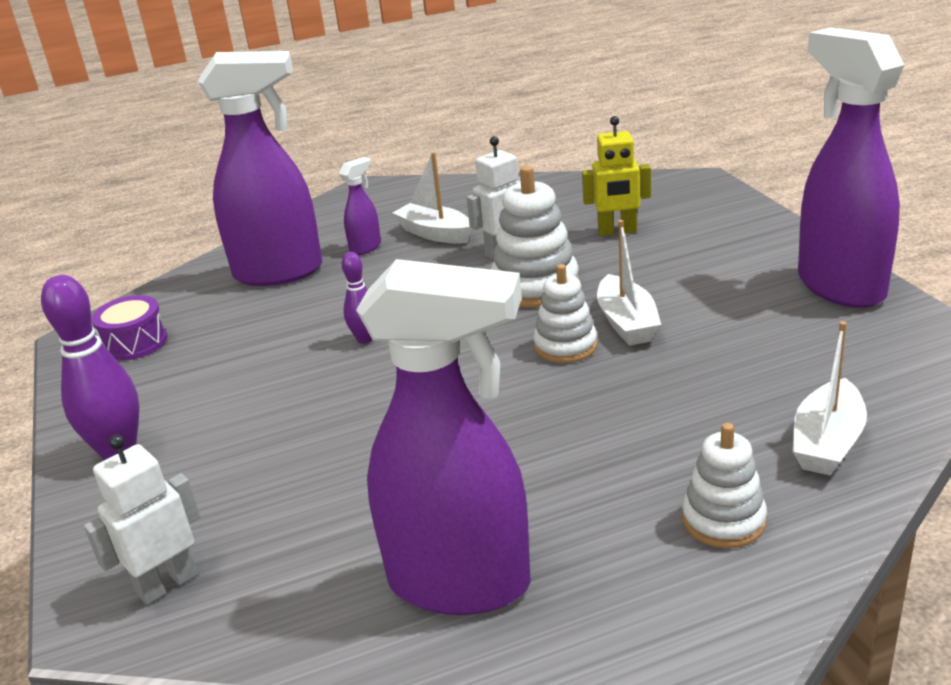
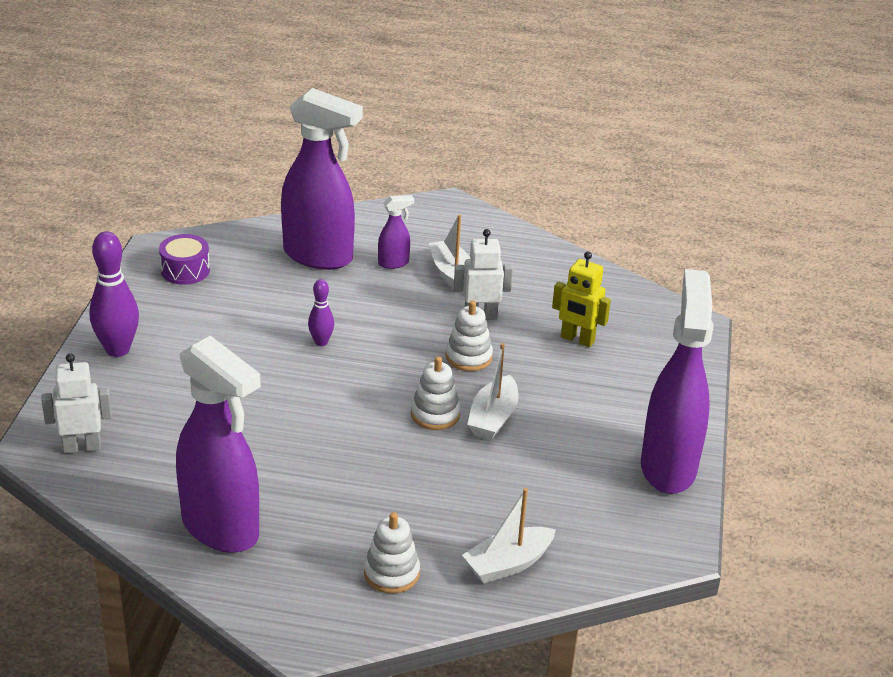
camera: 25 degrees right, 5 degrees up
(535, 286) = (468, 357): white stacking toy -> white stacking toy, size x0.65

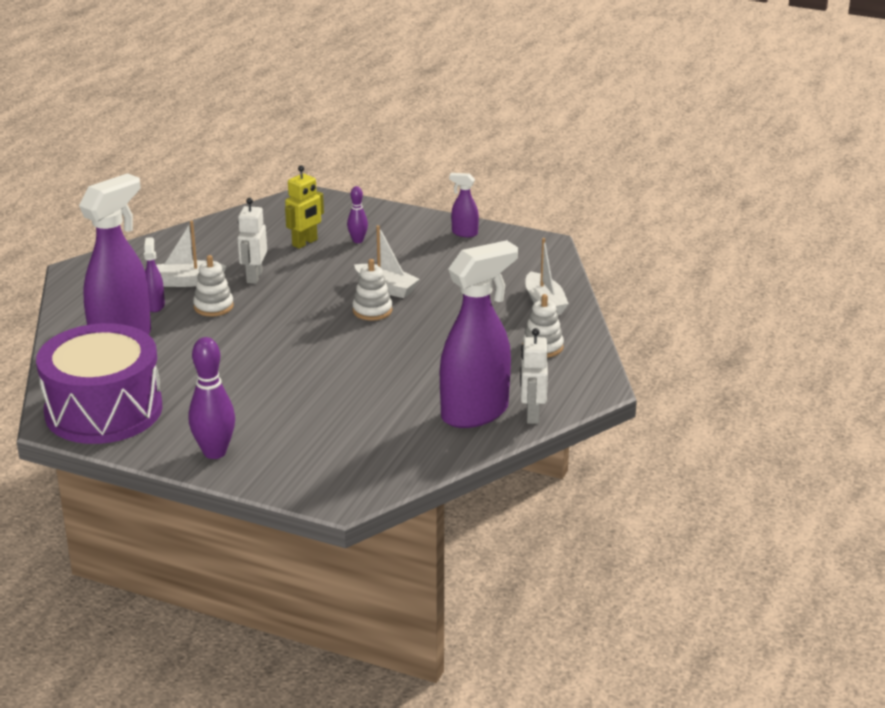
camera: 75 degrees left, 5 degrees down
(82, 447) = (350, 475): white robot -> white robot (532, 415)
(185, 270) = (103, 410): purple drum -> purple drum, size x2.40
(321, 342) = (254, 350): purple bowling pin -> purple bowling pin (358, 240)
(468, 357) = (306, 288): white stacking toy -> white stacking toy (213, 306)
(668, 467) = (464, 233): purple spray bottle -> purple spray bottle, size x0.43

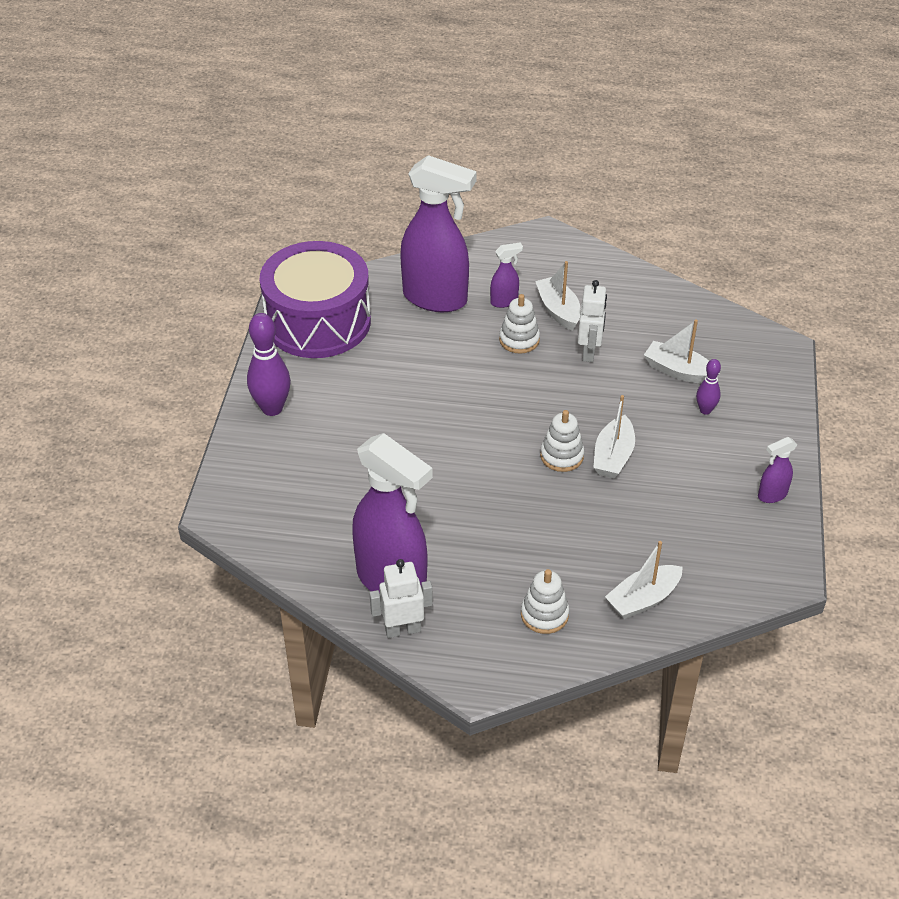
camera: 75 degrees right, 15 degrees up
(254, 277) = (589, 352): white robot -> white robot turned 105 degrees clockwise
(305, 243) = (678, 371): yellow robot -> white boat
(464, 233) = (772, 495): purple spray bottle -> purple spray bottle turned 120 degrees counterclockwise

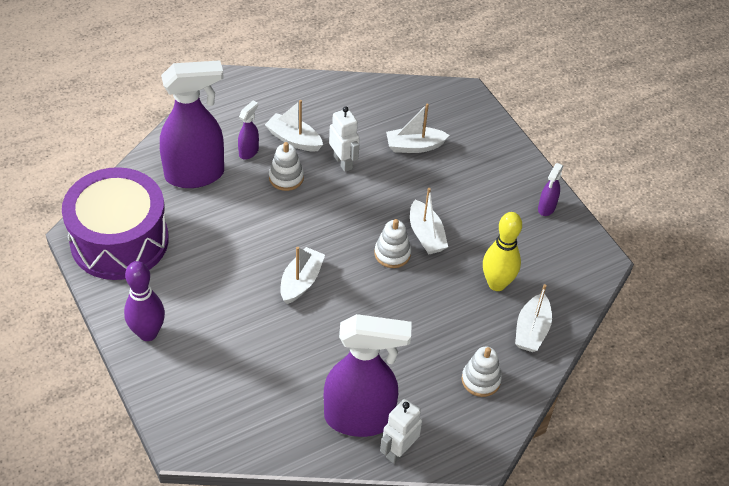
camera: 40 degrees left, 5 degrees up
(448, 435) = (301, 281): none -> white boat
(646, 537) = (497, 284): none -> yellow bowling pin
(705, 410) = (456, 167): purple bowling pin -> none

